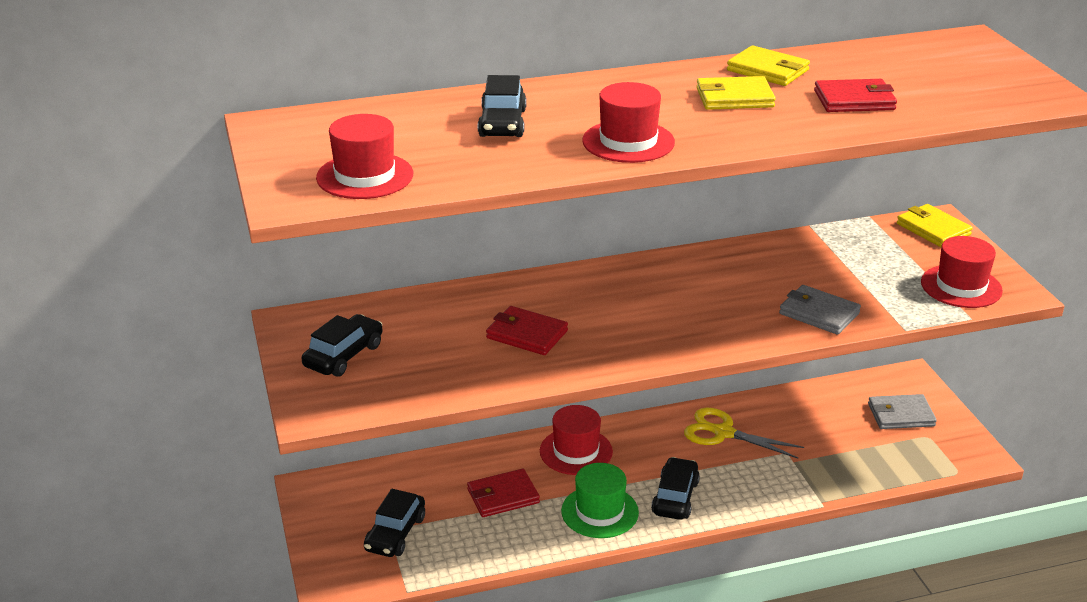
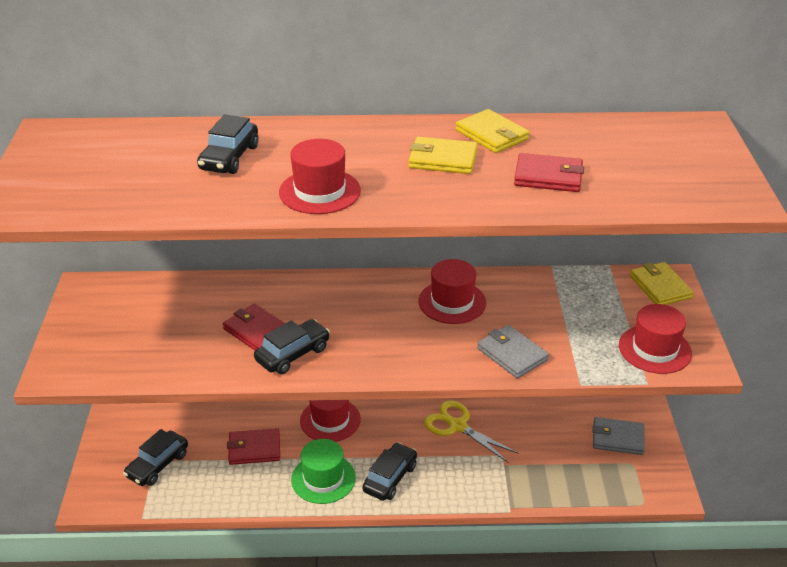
camera: 15 degrees right, 5 degrees up
(344, 356) = (106, 325): black car -> black car (292, 354)
(365, 176) = (83, 194): red hat -> red hat (452, 302)

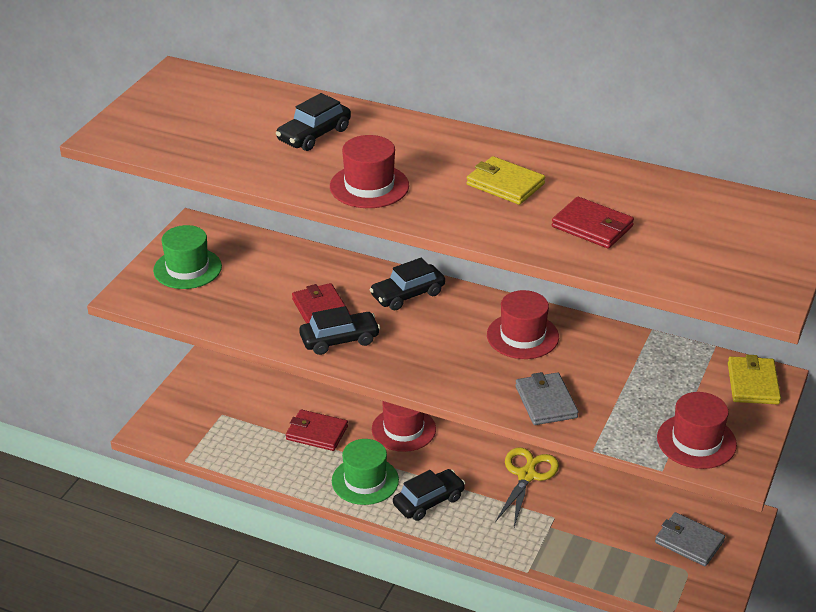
camera: 25 degrees right, 0 degrees up
(100, 329) = (187, 268): none -> green hat
(158, 465) = (222, 419): black car -> black car (407, 295)
(457, 426) = (527, 475): yellow scissors -> yellow scissors turned 45 degrees clockwise
(492, 135) = (573, 172): yellow wallet -> none

